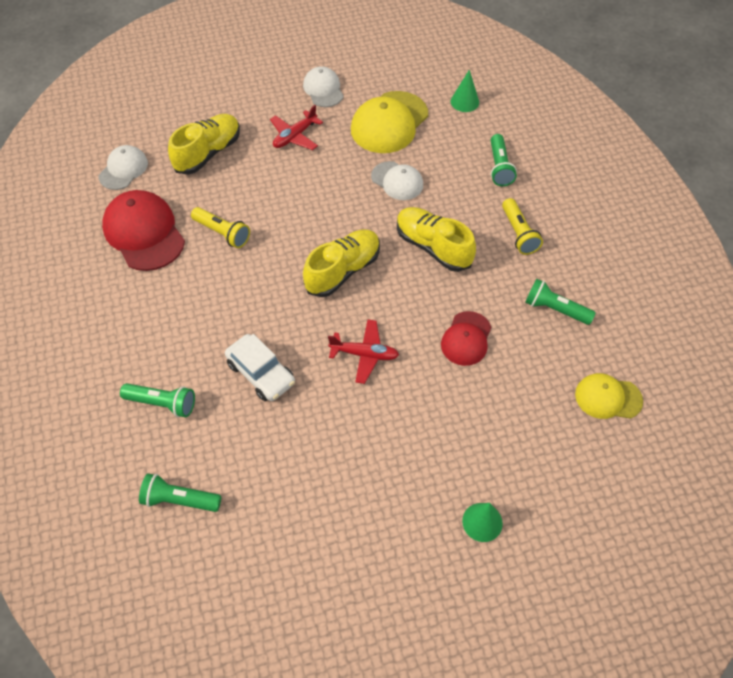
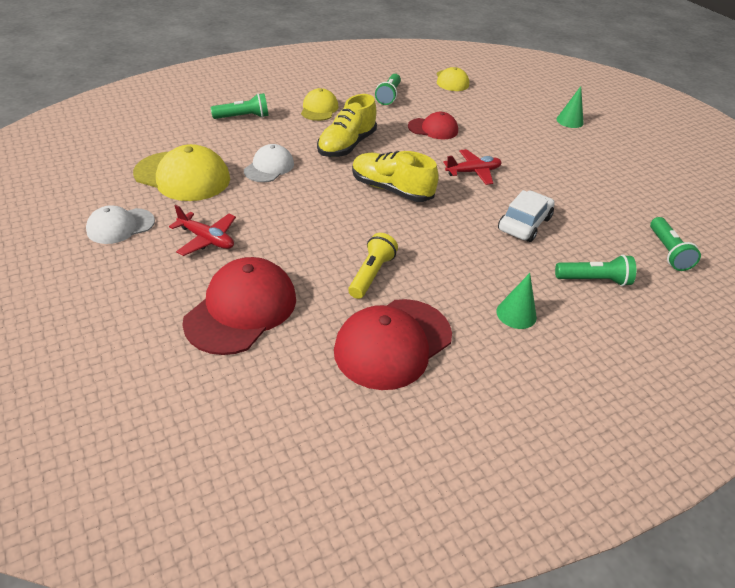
camera: 105 degrees left, 15 degrees down
(123, 169) = (284, 394): white cap -> none
(162, 403) = (594, 280): green flashlight -> green flashlight turned 90 degrees clockwise
(208, 153) = (241, 309): yellow shoe -> red cap
(364, 354) = (473, 172): red plane -> red plane turned 75 degrees clockwise
(464, 102) = (151, 135): green cone -> green cone (516, 314)
(519, 233) = (319, 109): yellow flashlight -> yellow cap

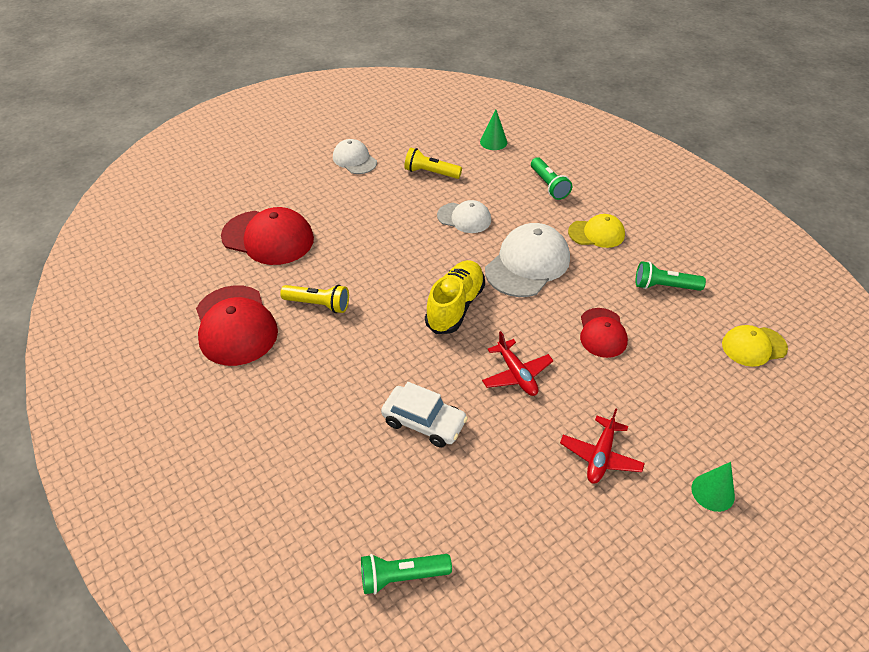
camera: 85 degrees right, 5 degrees up
(182, 176) = (430, 173): yellow cap -> yellow flashlight
(206, 239) = (347, 204): red plane -> red plane (600, 456)
(346, 146) = (527, 264): yellow shoe -> white cap
(392, 343) = (235, 325): red cap -> red cap turned 150 degrees counterclockwise
(516, 314) = (275, 410): green cone -> green cone (493, 142)
(594, 280) = (334, 484): green flashlight -> none

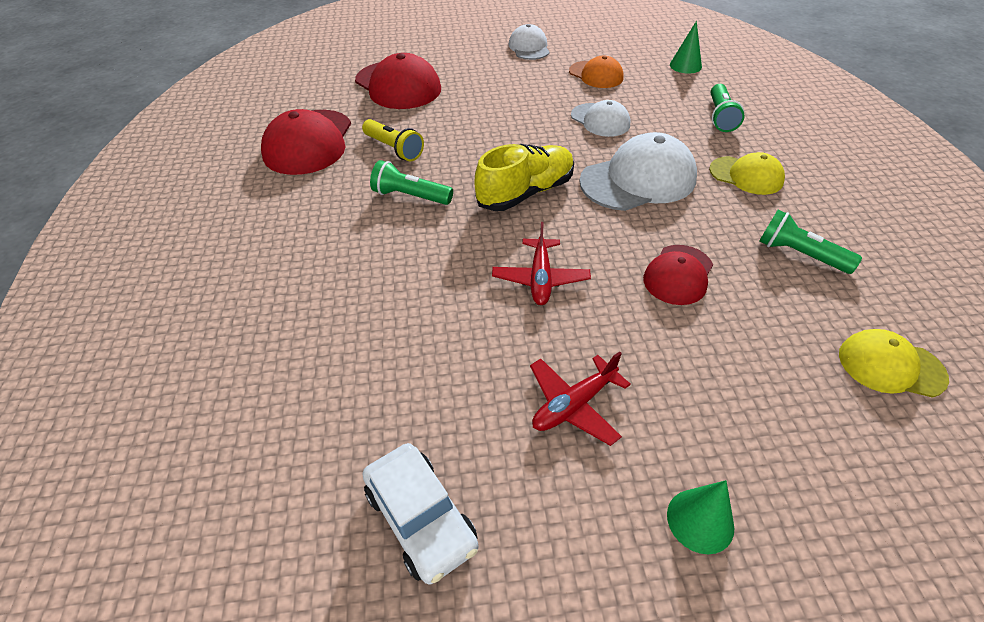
camera: 30 degrees right, 0 degrees up
(402, 577) = (249, 425): green flashlight -> green flashlight (410, 196)
(424, 422) = (402, 285): white car -> white car (421, 518)
(430, 173) = (596, 75): yellow flashlight -> orange cap

